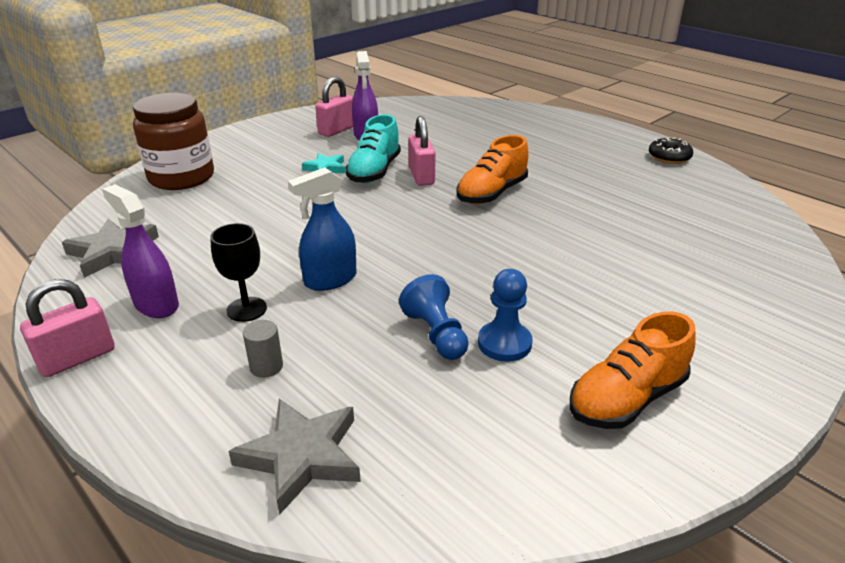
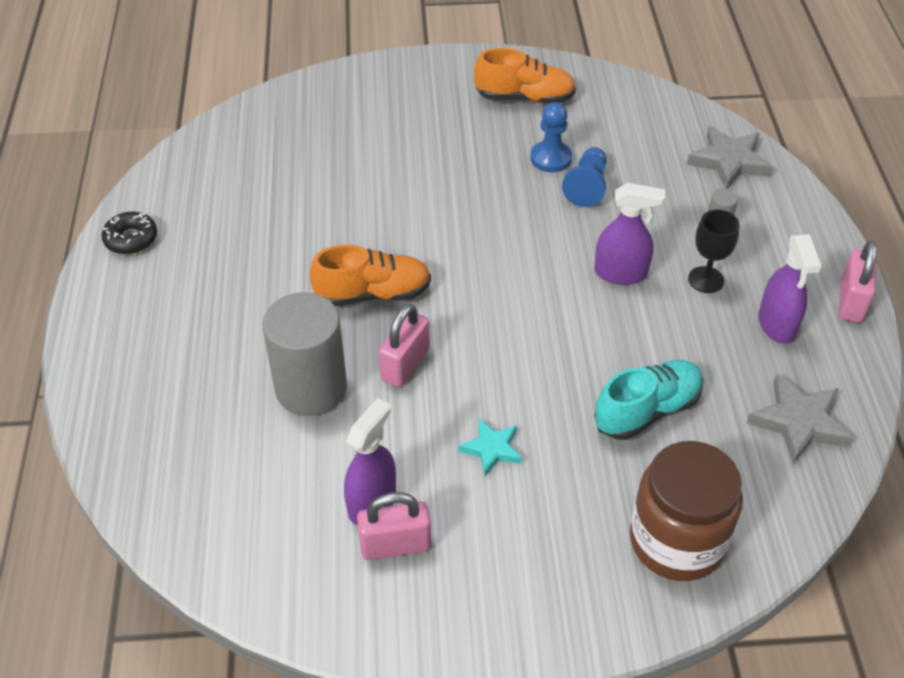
camera: 140 degrees left, 15 degrees up
(77, 358) = (851, 302): pink padlock -> pink padlock turned 75 degrees counterclockwise
(330, 280) = (621, 273): blue spray bottle -> purple spray bottle
(374, 171) = (444, 406): turquoise shoe -> turquoise shoe (647, 410)
(457, 151) = (311, 388): none -> grey cylinder

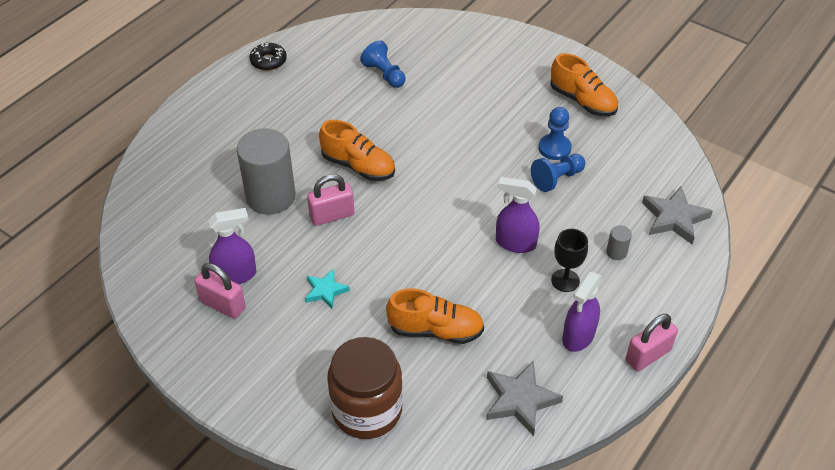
camera: 40 degrees right, 0 degrees up
(289, 180) = (384, 74): none -> blue pawn
(621, 273) = (515, 243): purple spray bottle -> purple spray bottle turned 150 degrees clockwise
(647, 410) = (435, 330): turquoise shoe -> orange shoe

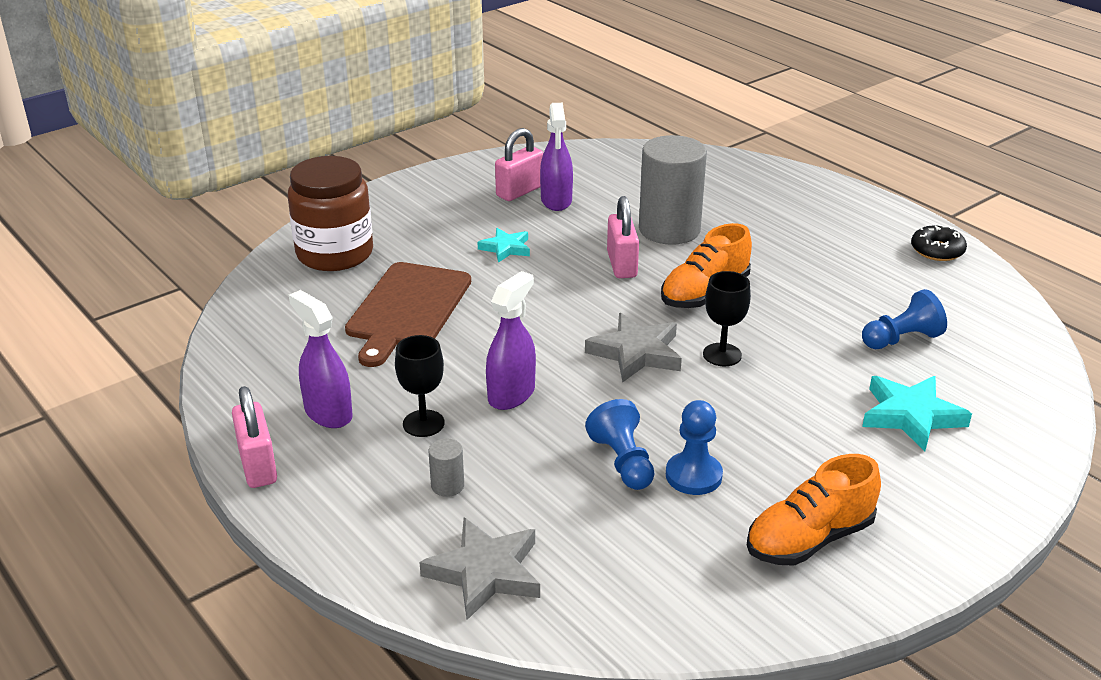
camera: 105 degrees right, 15 degrees down
(431, 149) = (722, 355): none -> black goblet
(435, 330) = (407, 309): orange shoe -> brown cutting board
(461, 69) = (911, 416): none -> turquoise star
(520, 400) = (273, 349): grey star -> grey star (636, 353)

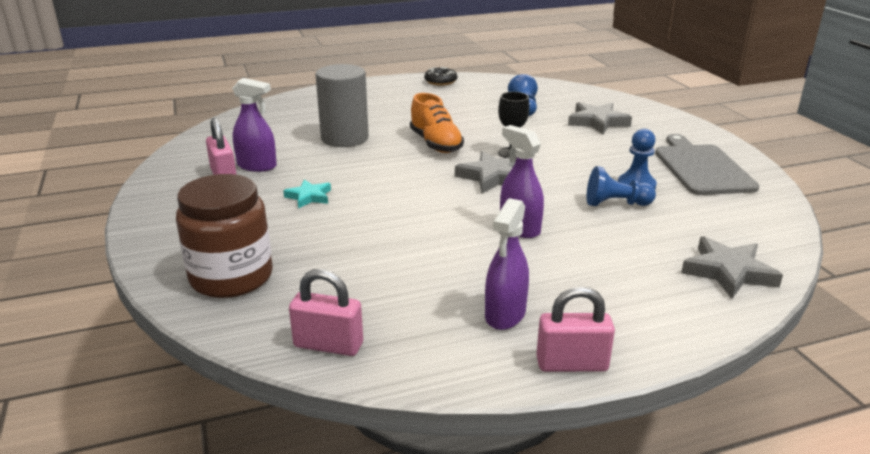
camera: 70 degrees left, 5 degrees down
(328, 413) = (505, 314): purple spray bottle -> purple spray bottle turned 45 degrees counterclockwise
(407, 309) = (366, 253): brown cutting board -> none
(423, 423) = (541, 270): black goblet -> none
(447, 486) = (625, 271): grey cylinder -> none
(622, 265) = (376, 161): pink padlock -> pink padlock (328, 345)
(809, 539) = (702, 168): orange shoe -> grey cutting board
(911, 416) = (597, 122): turquoise star -> grey star

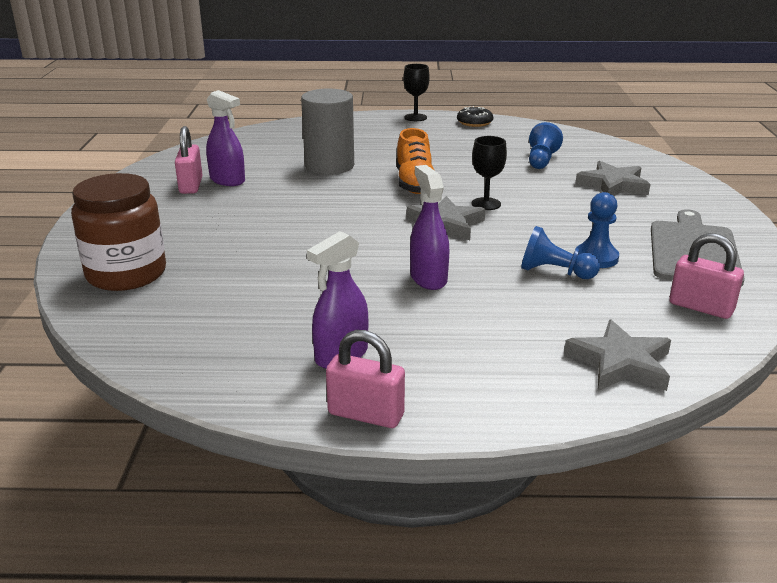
camera: 20 degrees right, 0 degrees up
(309, 197) = (251, 215): turquoise star -> none
(328, 345) = (159, 348): pink padlock -> pink padlock (701, 307)
(385, 83) = (415, 117): none -> black goblet

